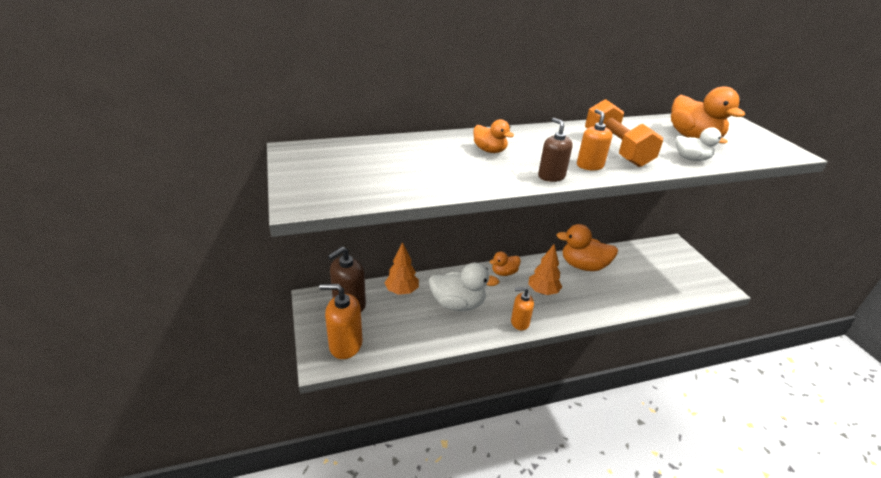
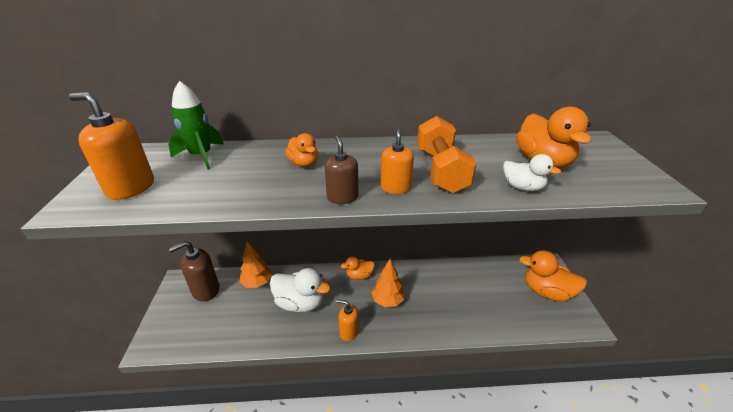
camera: 15 degrees right, 0 degrees up
(345, 345) = (179, 331): orange soap dispenser -> orange soap dispenser (131, 188)
(381, 149) = (201, 156): none -> green rocket
(583, 266) = (441, 278): orange duck -> orange duck (547, 292)

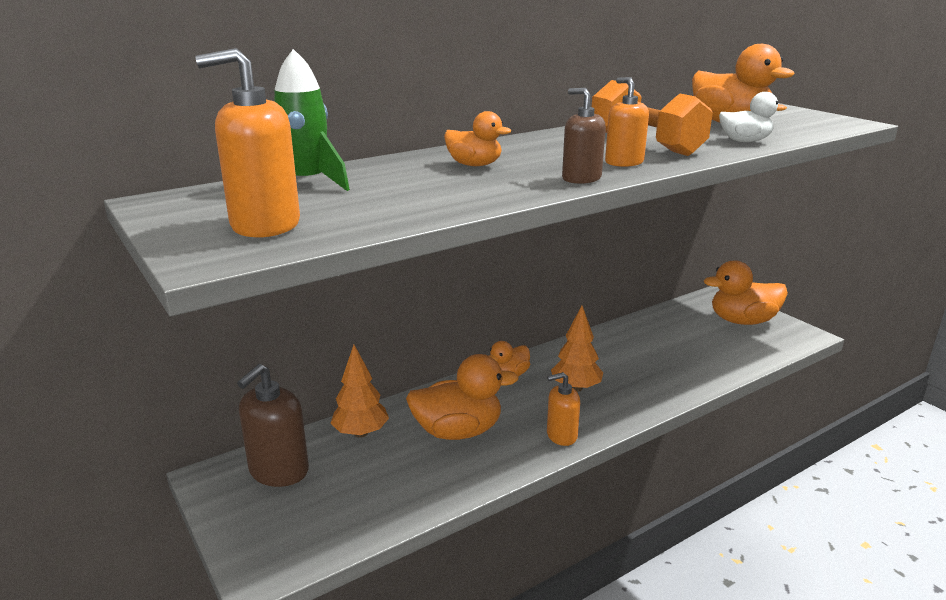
camera: 30 degrees left, 10 degrees down
(300, 303) = (458, 431): white duck -> orange duck

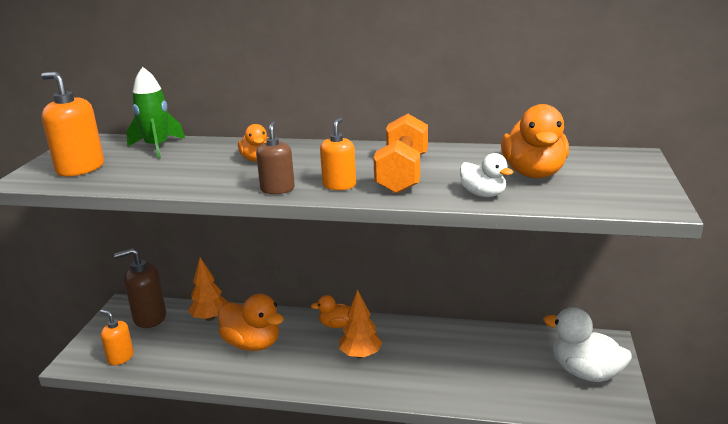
camera: 45 degrees right, 0 degrees up
(561, 435) = (298, 379): orange soap dispenser -> orange soap dispenser (120, 357)
(742, 321) = (585, 372): orange duck -> white duck

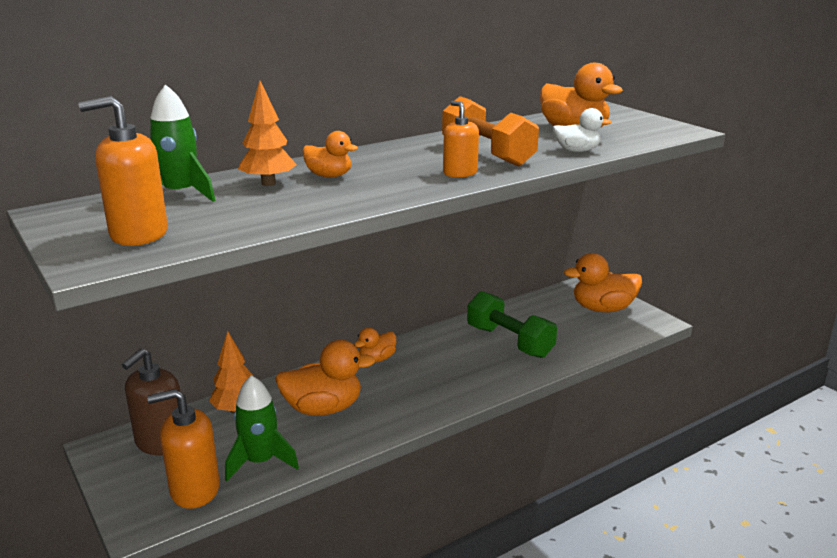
camera: 45 degrees left, 0 degrees up
(120, 357) = (194, 490): orange soap dispenser -> orange soap dispenser, size x1.59
(171, 360) = (260, 461): none -> green rocket
(277, 189) = (416, 189): brown soap dispenser -> none
(360, 355) = (435, 370): orange tree -> orange tree (268, 183)
(451, 360) = (509, 341): none -> green dumbbell
(585, 372) = (602, 309): white duck -> orange duck

